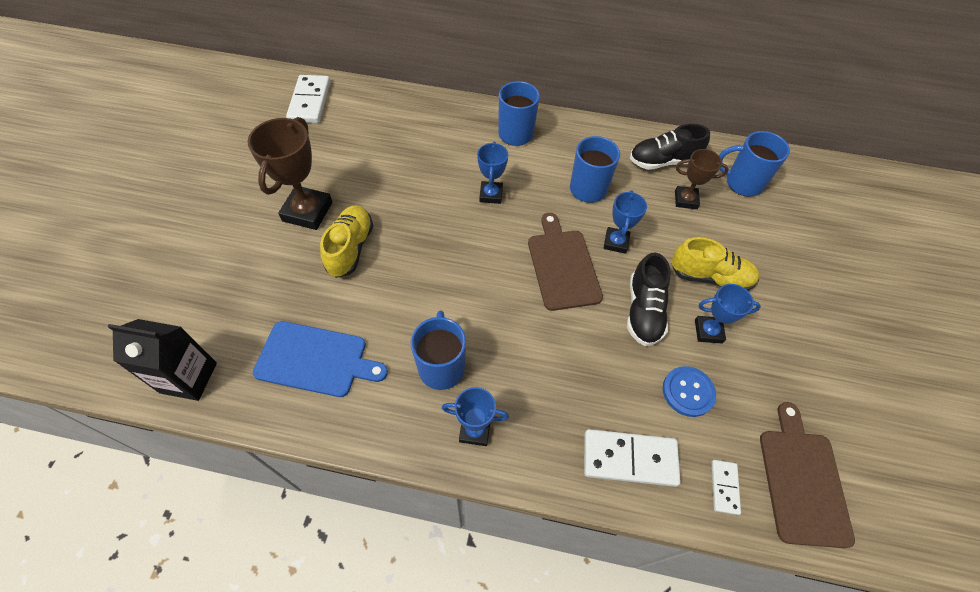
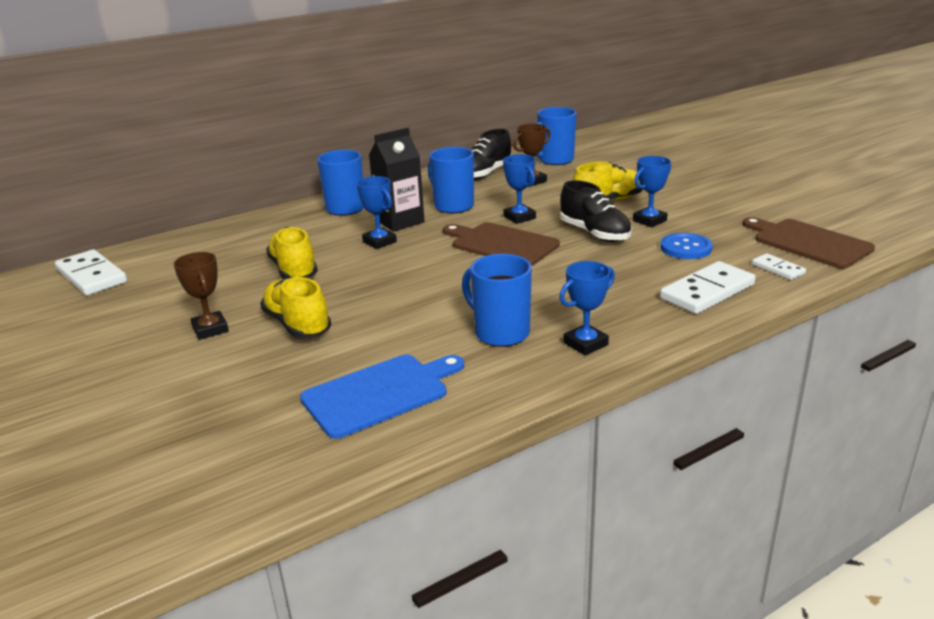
camera: 40 degrees left, 30 degrees down
(188, 377) = (257, 484): black carton -> black carton (400, 221)
(307, 211) = (210, 329): brown trophy -> brown trophy, size x0.59
(409, 185) = (294, 270): none -> yellow shoe

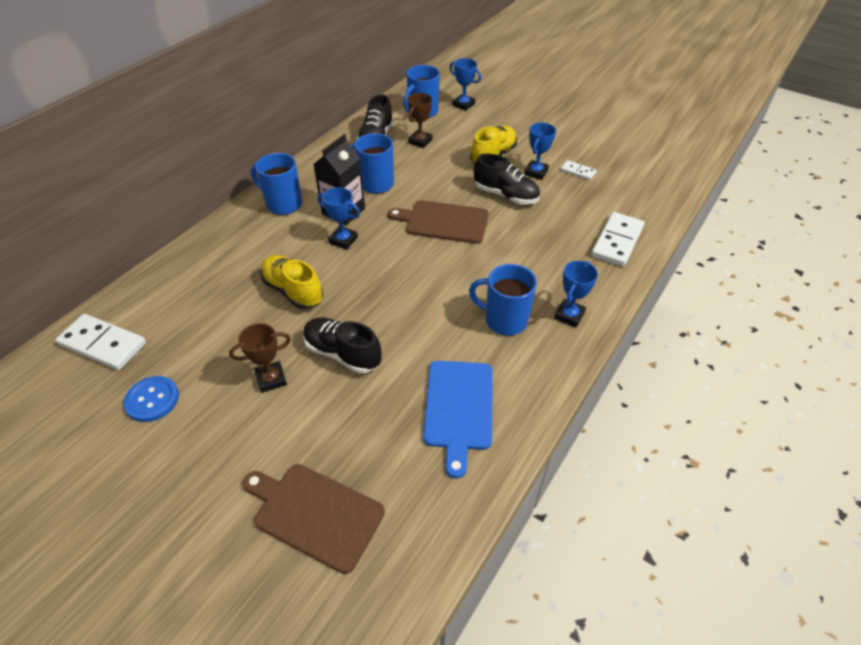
camera: 25 degrees left, 20 degrees up
(210, 329) = (271, 379): brown trophy -> brown trophy turned 60 degrees counterclockwise
(297, 324) = (342, 353): yellow shoe -> black shoe
(379, 393) = (459, 408): blue cutting board -> blue cutting board turned 150 degrees clockwise
(519, 217) = (438, 187): blue trophy -> blue trophy (463, 104)
(685, 248) = (577, 198): blue button -> blue button (152, 400)
(778, 269) = (648, 207): white domino -> white domino (578, 172)
(808, 243) = (652, 175): brown cutting board -> brown cutting board (315, 514)

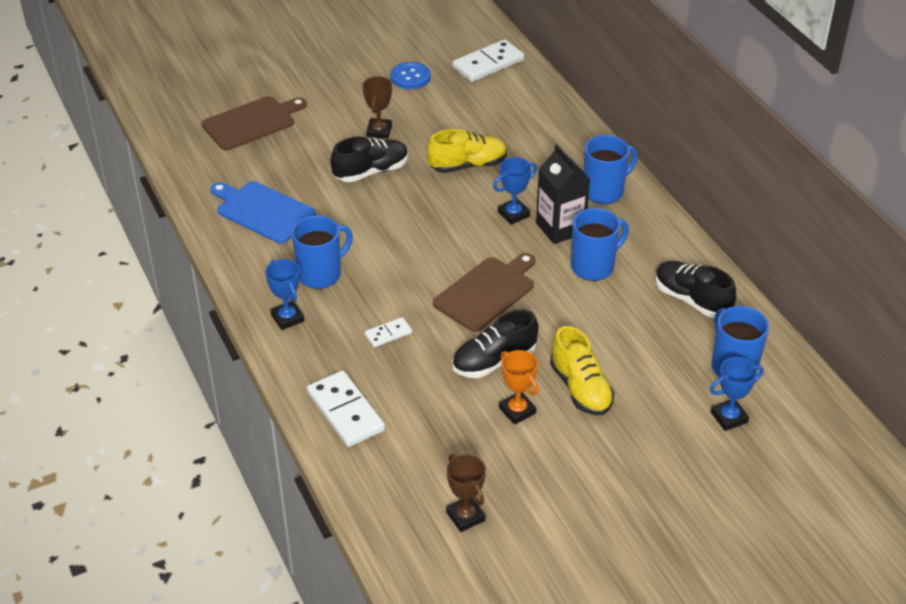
camera: 120 degrees right, 5 degrees down
(420, 141) = (659, 335): brown trophy -> brown trophy (465, 516)
(536, 172) = (517, 410): blue trophy -> orange trophy
(578, 172) = (489, 452): white domino -> white domino (388, 334)

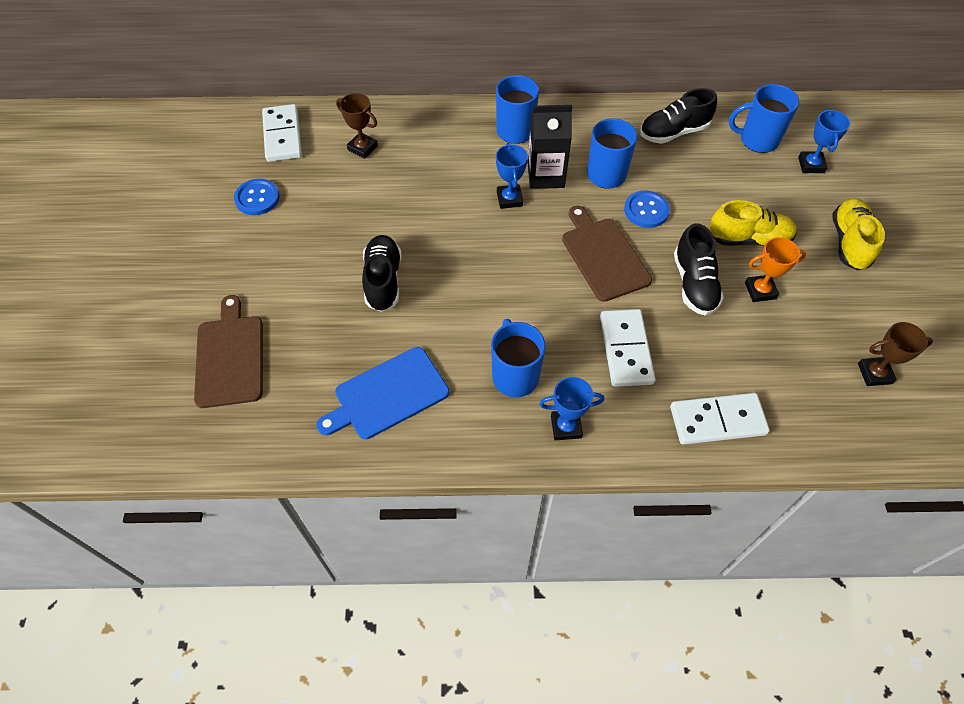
camera: 65 degrees left, 15 degrees up
(379, 131) = (324, 252): brown trophy -> brown trophy (362, 148)
(388, 334) = (626, 349): white domino -> white domino, size x1.89
(468, 165) = (422, 205): yellow shoe -> yellow shoe (849, 242)
(565, 306) = (646, 210): none -> blue button

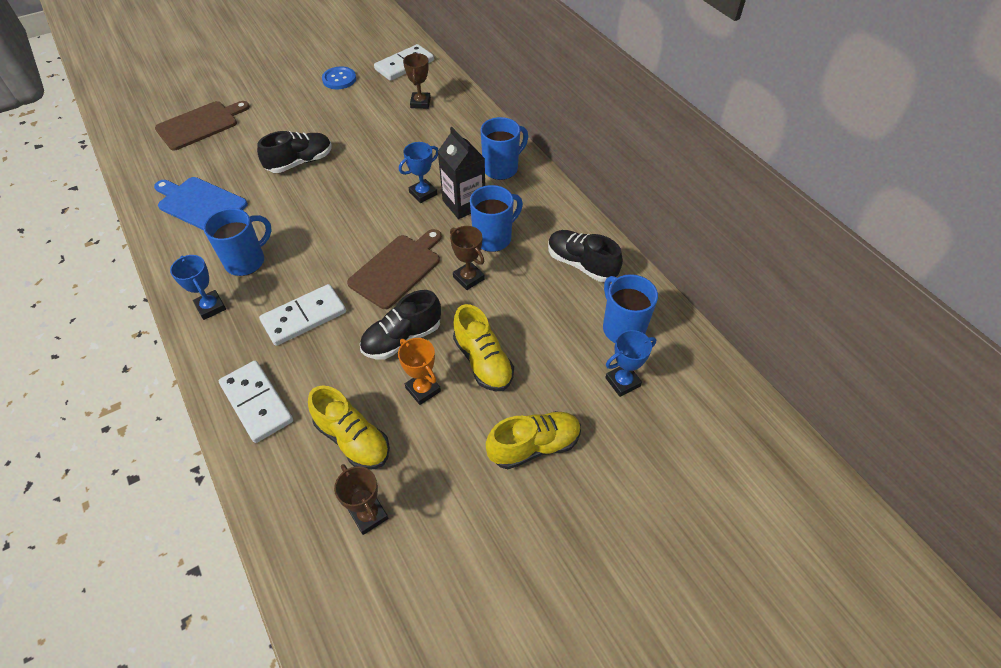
camera: 60 degrees right, 5 degrees down
(646, 210) = (468, 278): blue button -> brown trophy
(792, 359) = (353, 439): none -> yellow shoe

